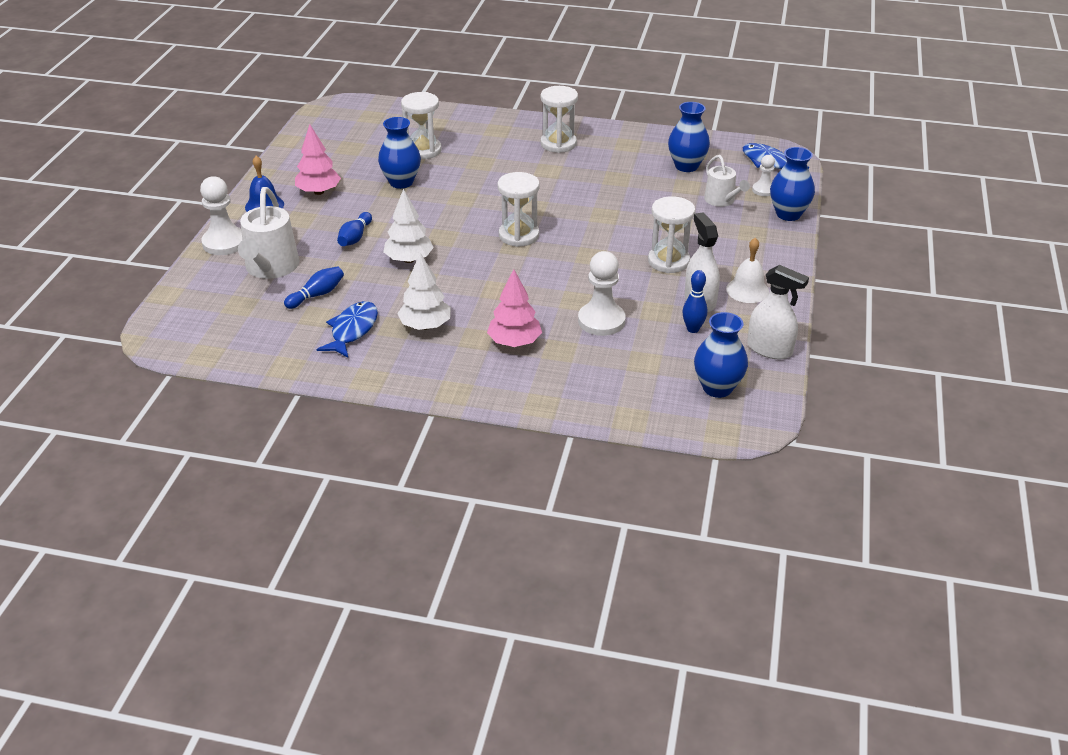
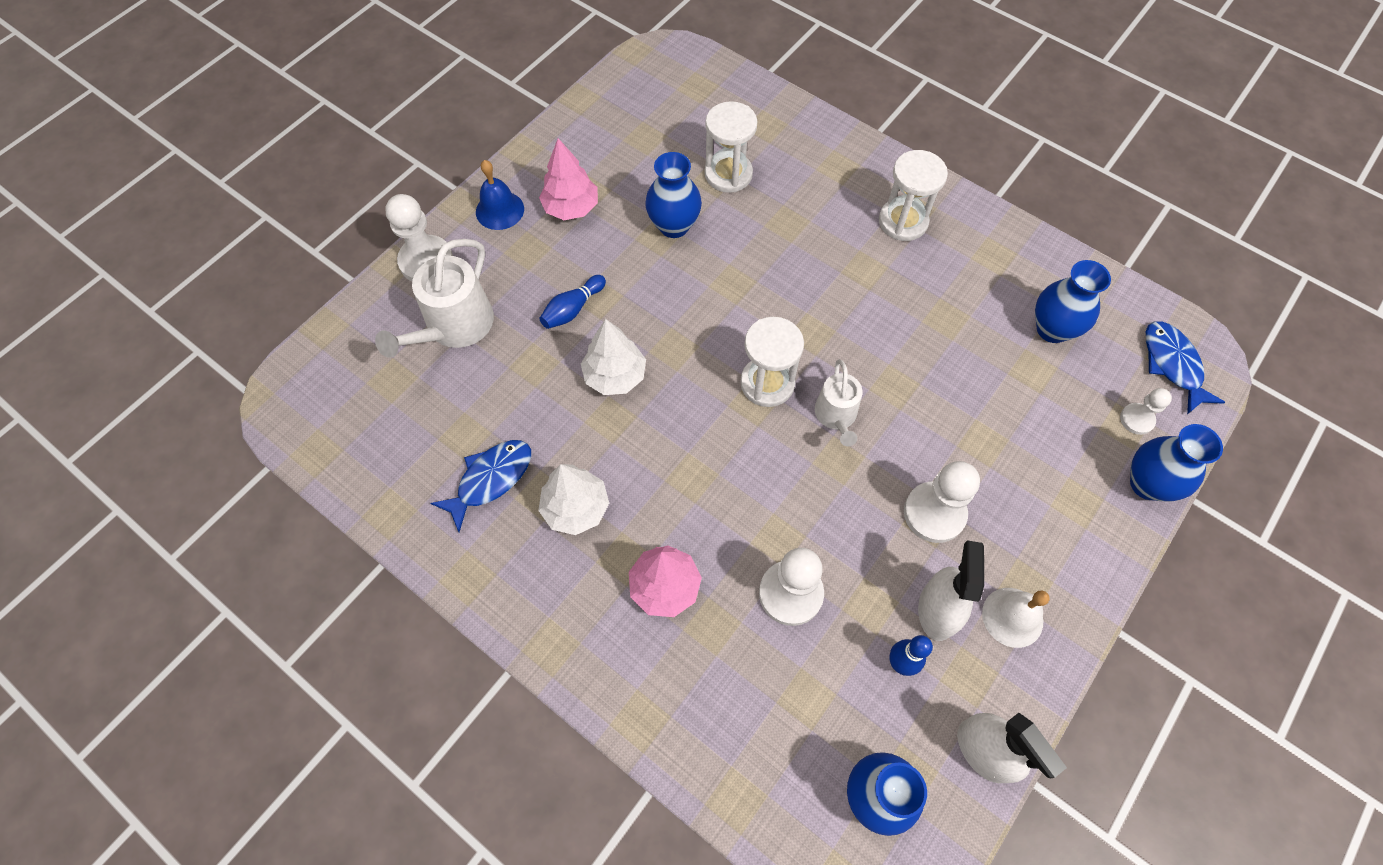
camera: 25 degrees right, 25 degrees up
(317, 295) = (482, 397): blue bowling pin -> none
(668, 261) = (934, 513): white hourglass -> white pawn
(721, 200) = (1067, 418): white watering can -> white watering can (836, 416)

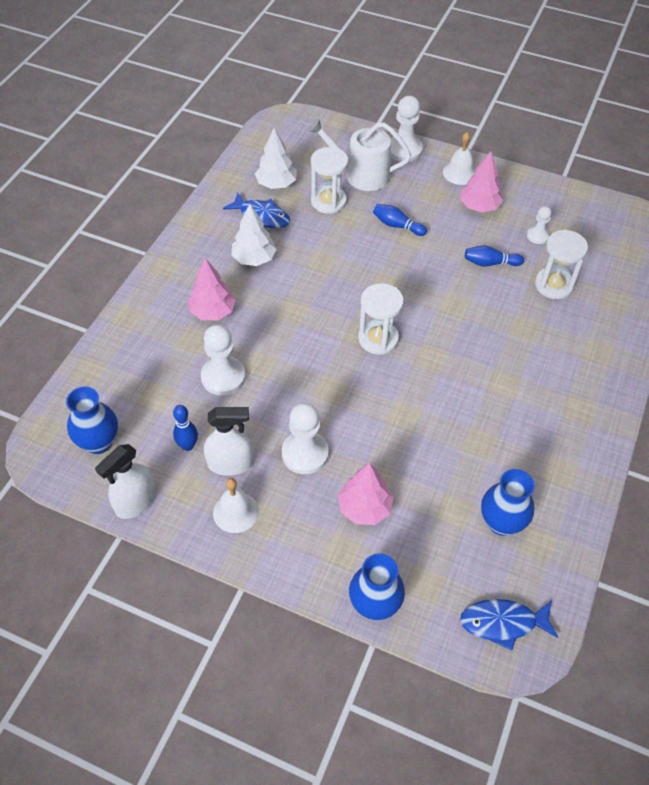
camera: 75 degrees right, 10 degrees down
(500, 210) = (459, 173): blue bell -> white bell
(615, 376) = (354, 257): white tree -> white tree (276, 184)
(674, 226) = (490, 263): blue vase -> blue bowling pin
(836, 416) = (365, 383): white watering can -> none
(903, 221) = (563, 403): white hourglass -> white hourglass (328, 201)
(1021, 463) = (364, 508): none -> pink tree
(1136, 419) = (434, 594): white pawn -> white pawn (537, 236)
(1172, 364) = (503, 623): blue fish -> blue fish turned 150 degrees counterclockwise

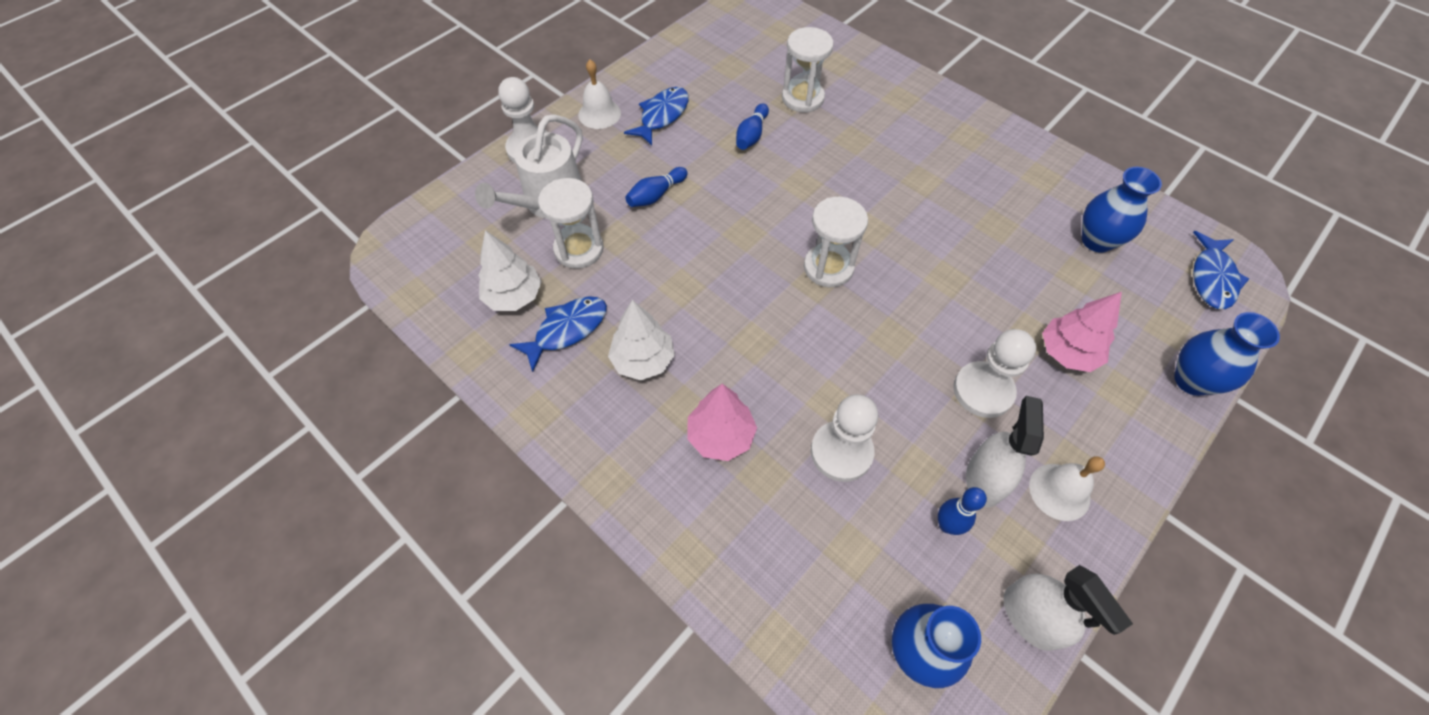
camera: 70 degrees left, 5 degrees up
(479, 206) = (662, 116): pink tree -> blue fish
(537, 236) = (729, 86): white pawn -> none

